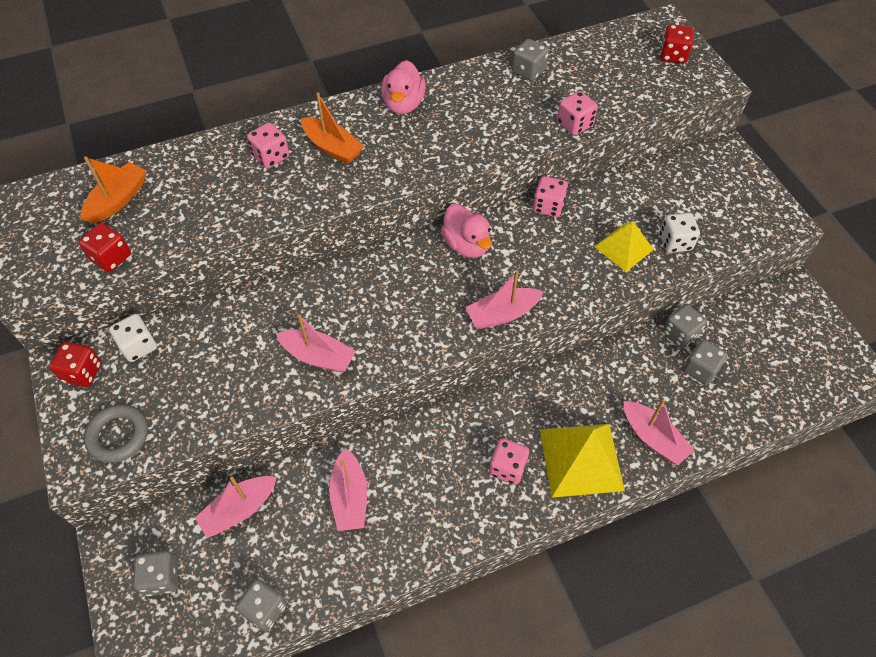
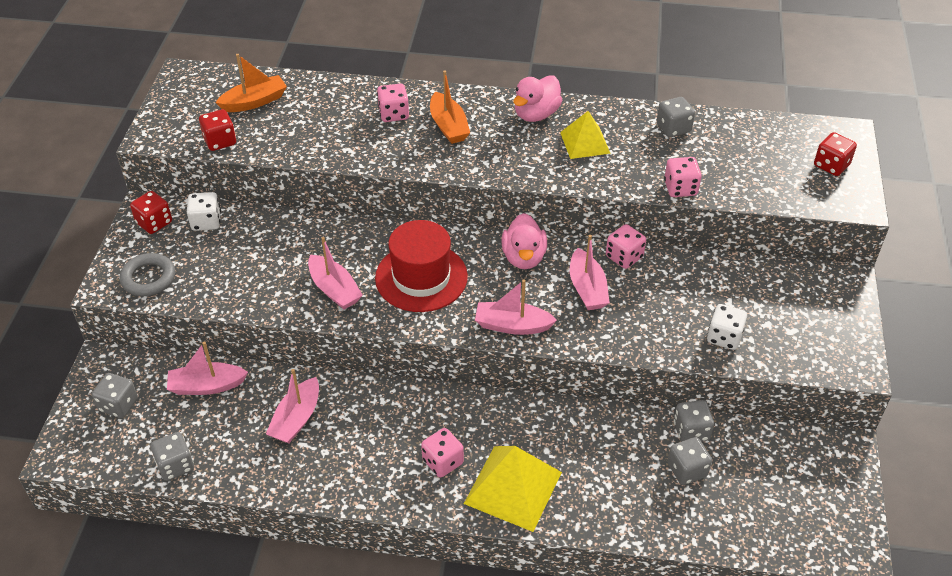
camera: 30 degrees right, 10 degrees down
(390, 306) = (421, 277): none -> red hat
(623, 248) = (669, 320): yellow pyramid -> yellow pyramid (585, 142)
(653, 438) = (593, 503): pink boat -> pink boat (587, 288)

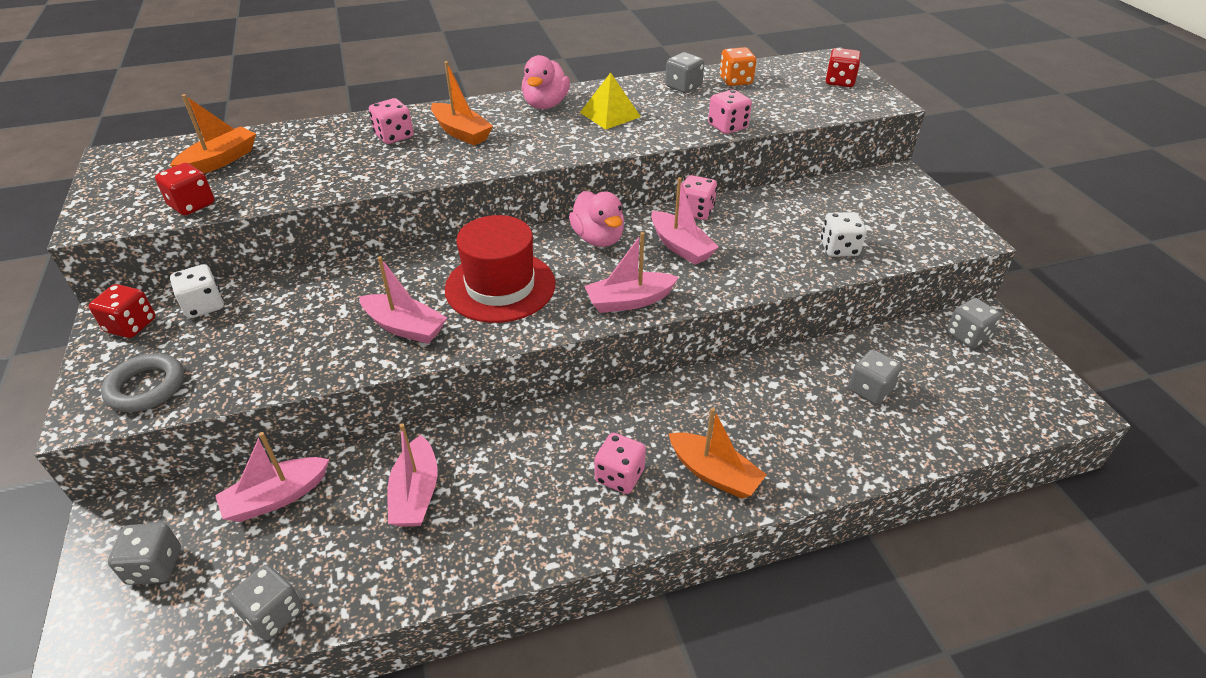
camera: 25 degrees left, 5 degrees down
(513, 488) = (714, 473): yellow pyramid -> orange boat
(691, 431) = (846, 353): grey dice -> grey dice (967, 336)
(728, 135) = (735, 81): none -> orange dice

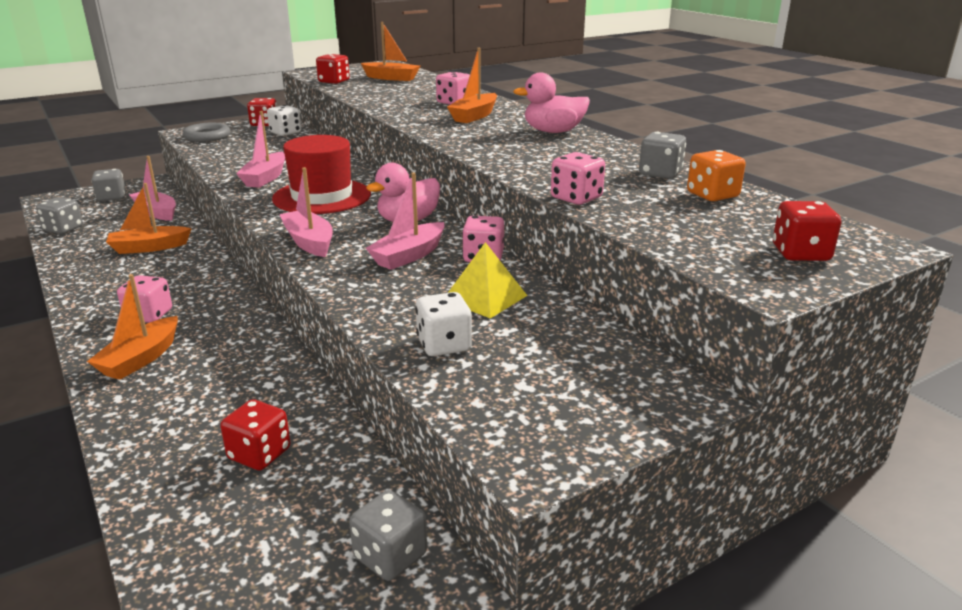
camera: 75 degrees right, 15 degrees down
(416, 493) = (149, 247): pink boat -> orange boat
(610, 114) = (555, 152): yellow pyramid -> yellow pyramid (485, 297)
(870, 390) = (259, 454): grey dice -> red dice

